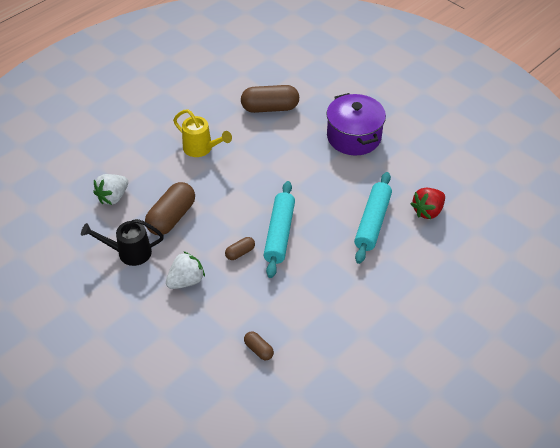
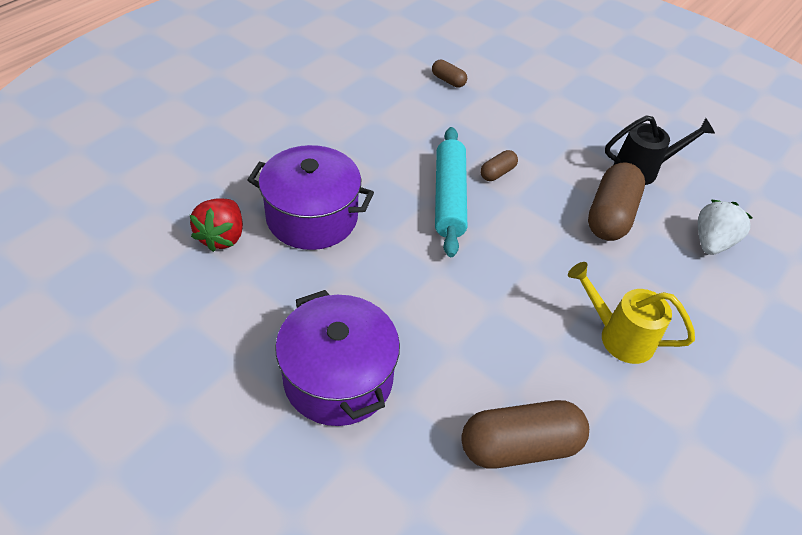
camera: 170 degrees right, 0 degrees up
(186, 281) = (554, 140): white strawberry -> none
(372, 222) = (312, 217): turquoise rolling pin -> purple pot
(427, 211) = (222, 237): red strawberry -> red strawberry turned 150 degrees clockwise

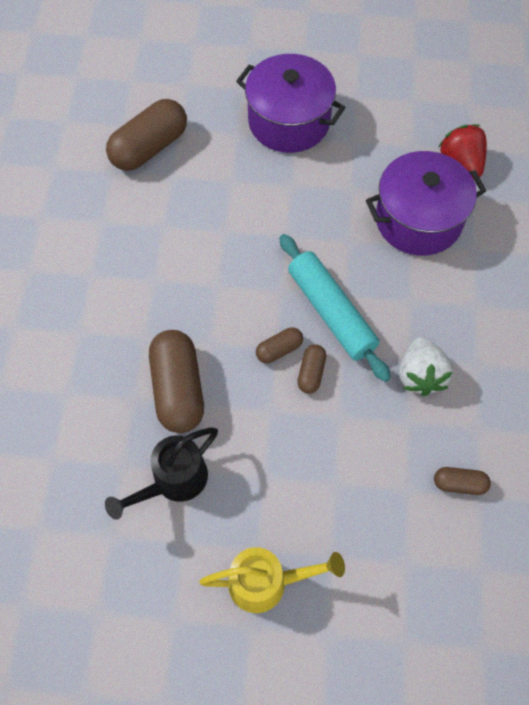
camera: 150 degrees right, 15 degrees up
(511, 197) = (279, 350): none -> brown capsule
(619, 336) = (118, 264): yellow watering can -> yellow watering can (266, 582)
(712, 242) = (69, 418): white strawberry -> white strawberry (420, 375)

